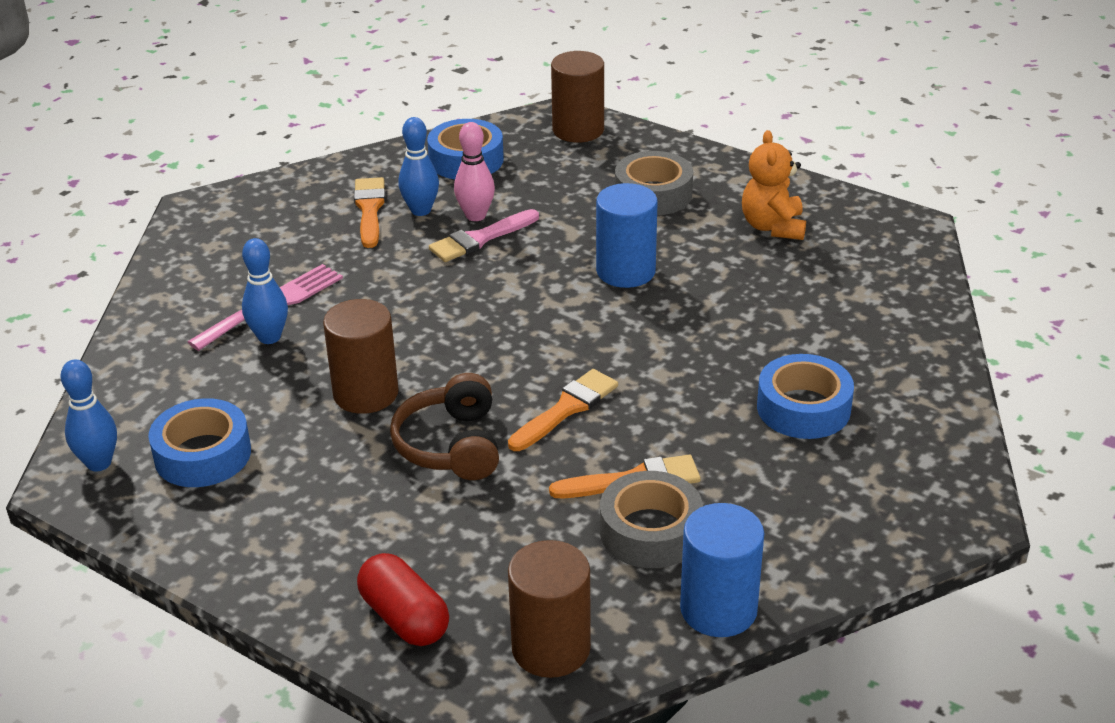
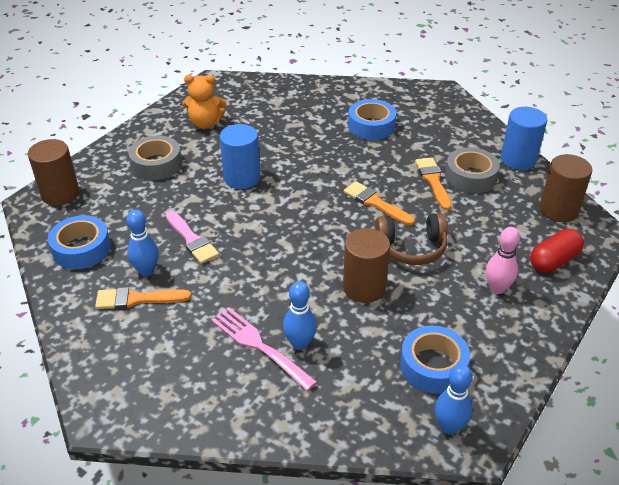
camera: 90 degrees left, 5 degrees up
(475, 216) = (161, 242): pink bowling pin -> pink bowling pin (497, 288)

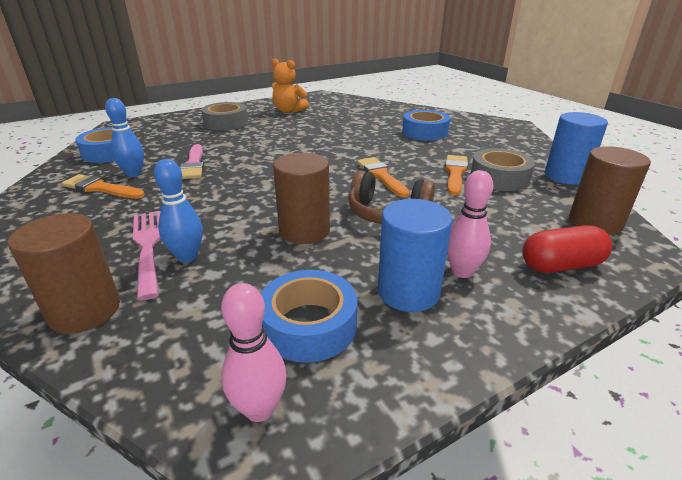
camera: 25 degrees right, 10 degrees down
(60, 194) = (141, 125): brown cylinder -> brown cylinder (85, 311)
(242, 178) = (279, 140): blue cylinder -> blue cylinder (408, 292)
(449, 426) = (259, 409): blue bowling pin -> pink bowling pin

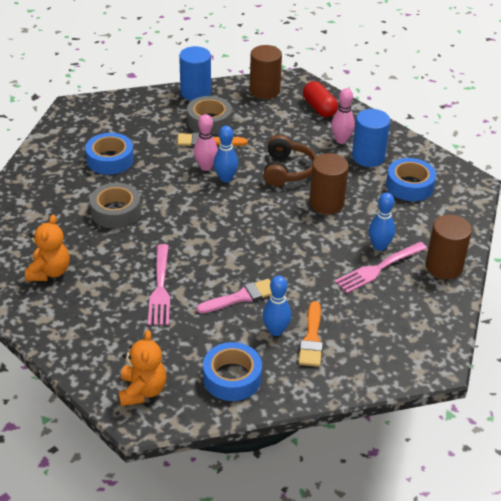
camera: 105 degrees left, 10 degrees up
(142, 127) = (142, 391): none -> orange teddy bear
(226, 123) = (110, 315): grey tape -> grey tape (116, 212)
(238, 138) = (160, 288): none -> pink fork
(259, 409) = (461, 190): pink bowling pin -> pink bowling pin (206, 167)
(381, 176) = (225, 178): orange brush -> blue bowling pin

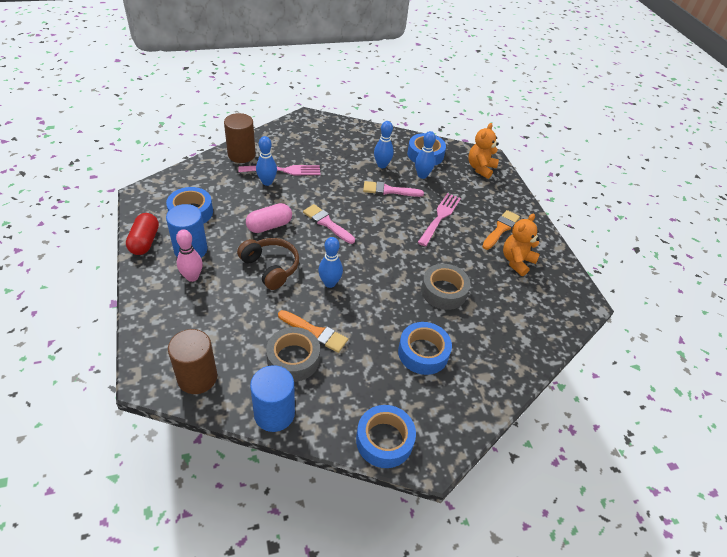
camera: 155 degrees left, 5 degrees up
(111, 105) = (384, 440): none -> blue tape
(206, 167) = (338, 303): pink bowling pin -> none
(215, 339) = (422, 175): none -> blue bowling pin
(275, 229) = (327, 223): none -> pink brush
(287, 170) = (271, 267): brown headphones -> brown headphones turned 105 degrees clockwise
(311, 338) = (364, 153): orange brush -> orange brush (500, 229)
(319, 108) = (169, 324): red capsule -> red capsule (144, 242)
(326, 203) = (269, 226): brown cylinder -> pink capsule

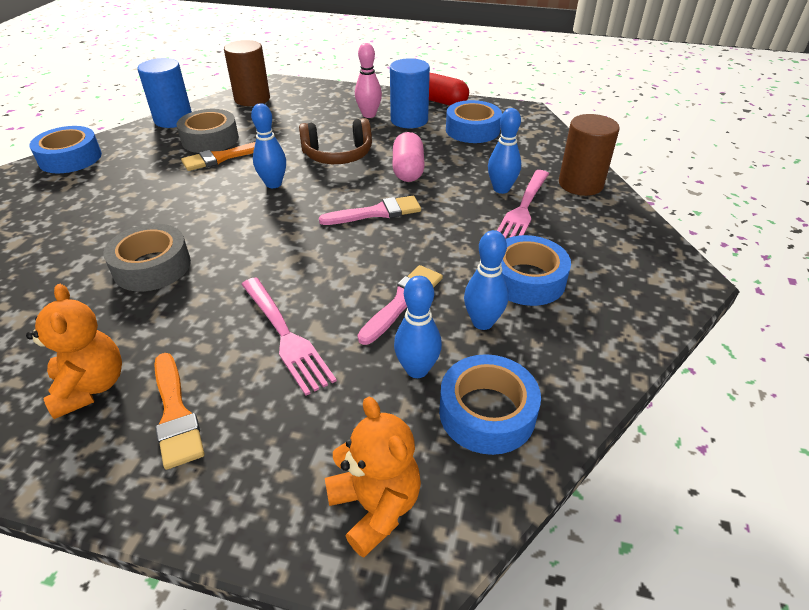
camera: 125 degrees right, 5 degrees down
(423, 353) = (105, 212): blue tape -> blue tape (527, 279)

